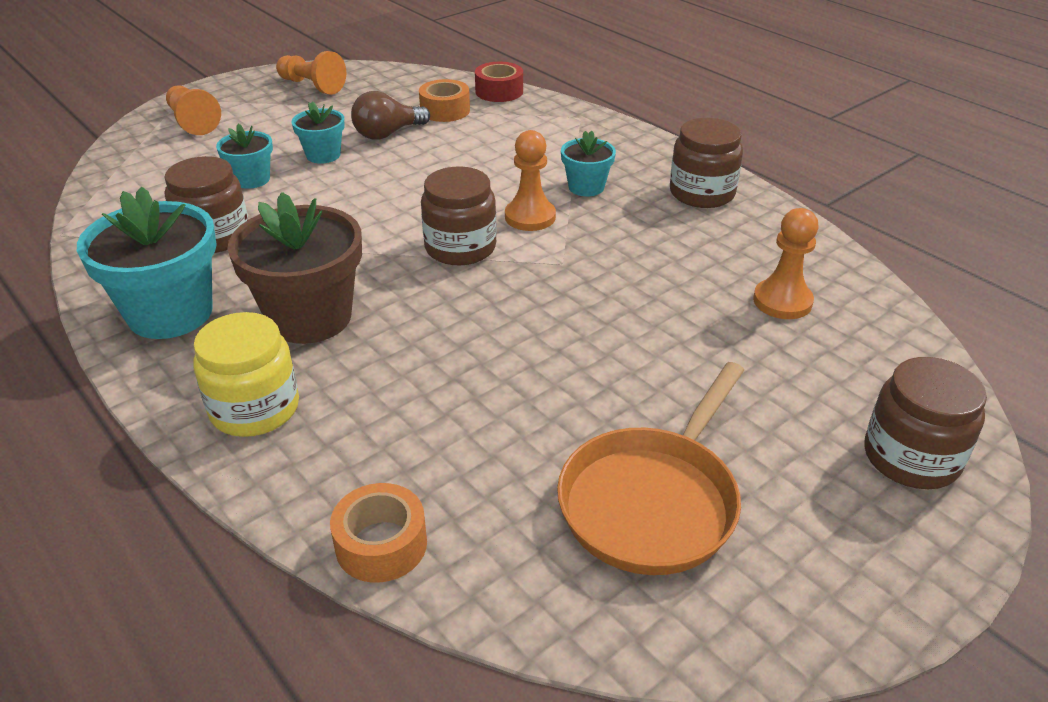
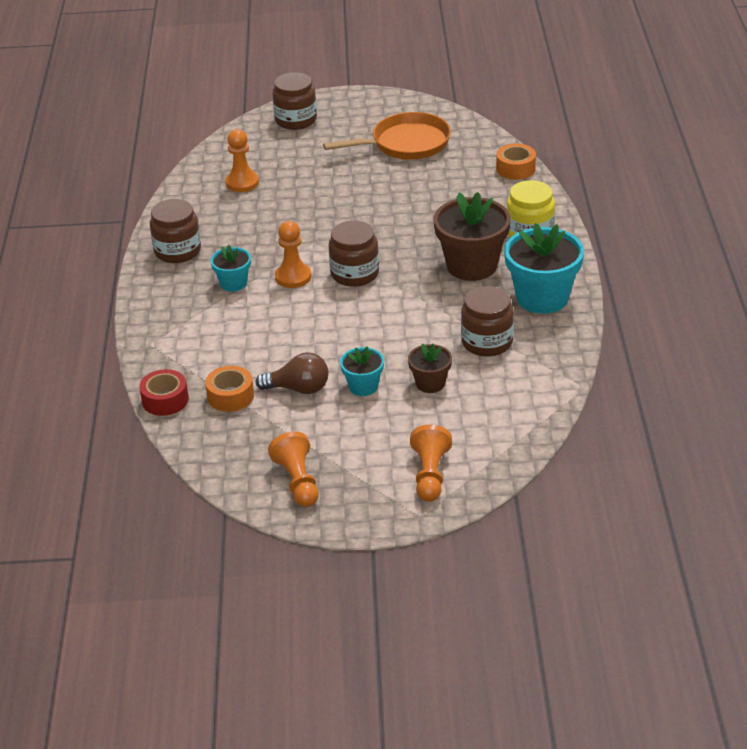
camera: 140 degrees left, 0 degrees up
(252, 179) = (430, 383): turquoise flower pot -> brown flower pot

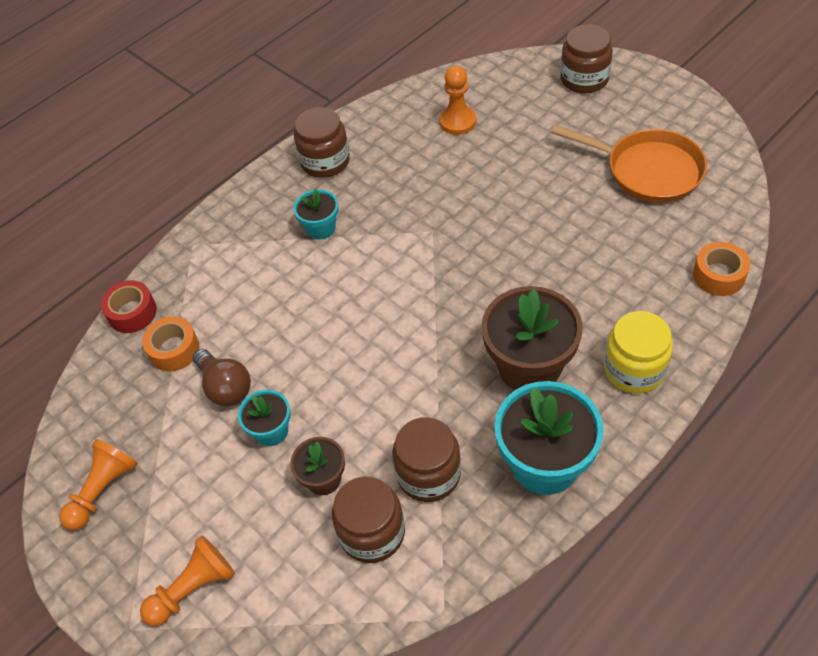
camera: 50 degrees right, 15 degrees up
(293, 277) = (370, 257): orange pawn -> none
(355, 274) = (421, 293): brown jar -> brown jar (372, 532)

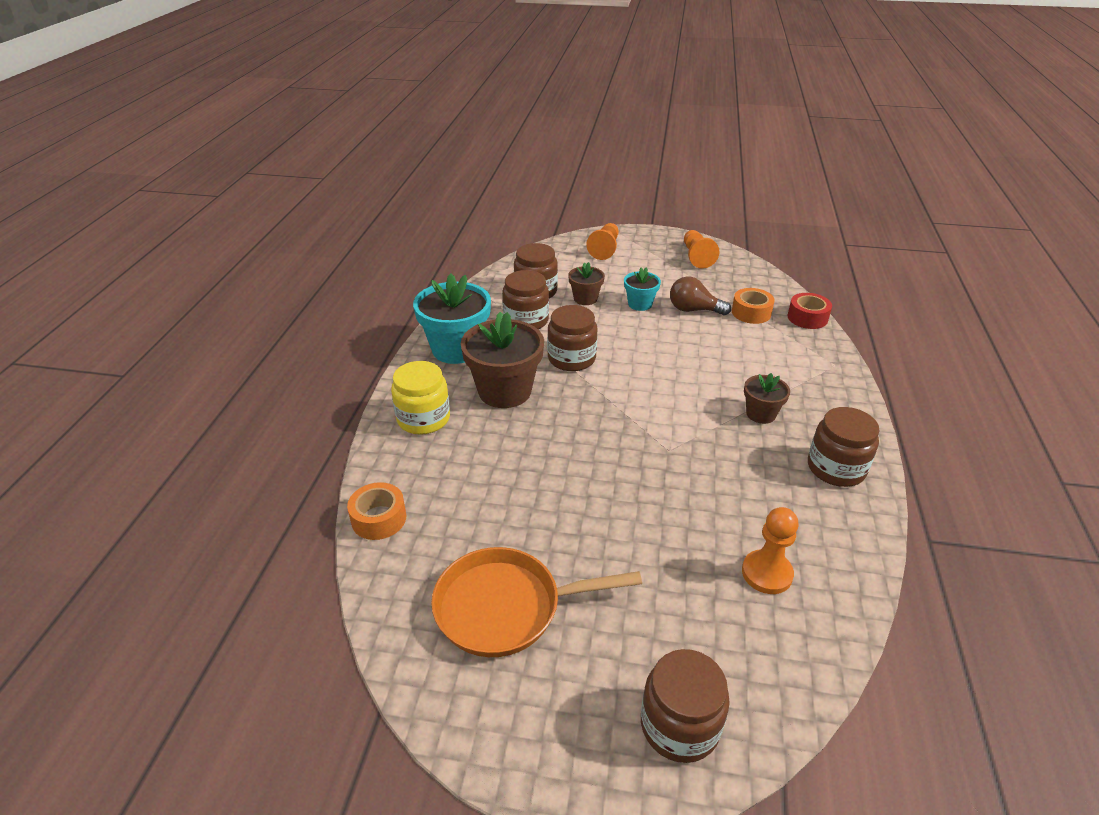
camera: 140 degrees right, 15 degrees down
(321, 228) = (761, 414): turquoise flower pot -> brown flower pot
(426, 379) = (571, 358): none -> brown jar

